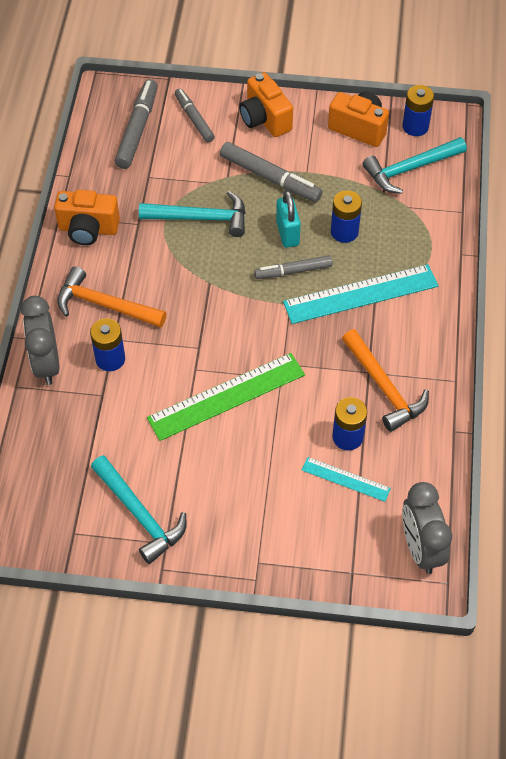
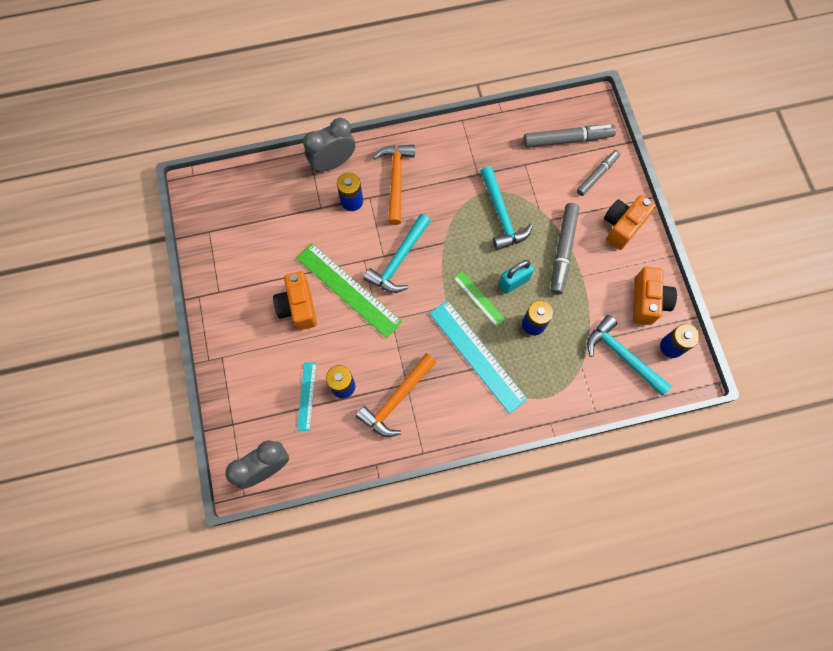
camera: 70 degrees right, 15 degrees up
(88, 229) = (458, 143): orange camera -> orange camera (298, 307)
(139, 514) = (235, 267): turquoise hammer -> turquoise hammer (399, 260)
(293, 271) = (479, 298): grey marker -> green ruler

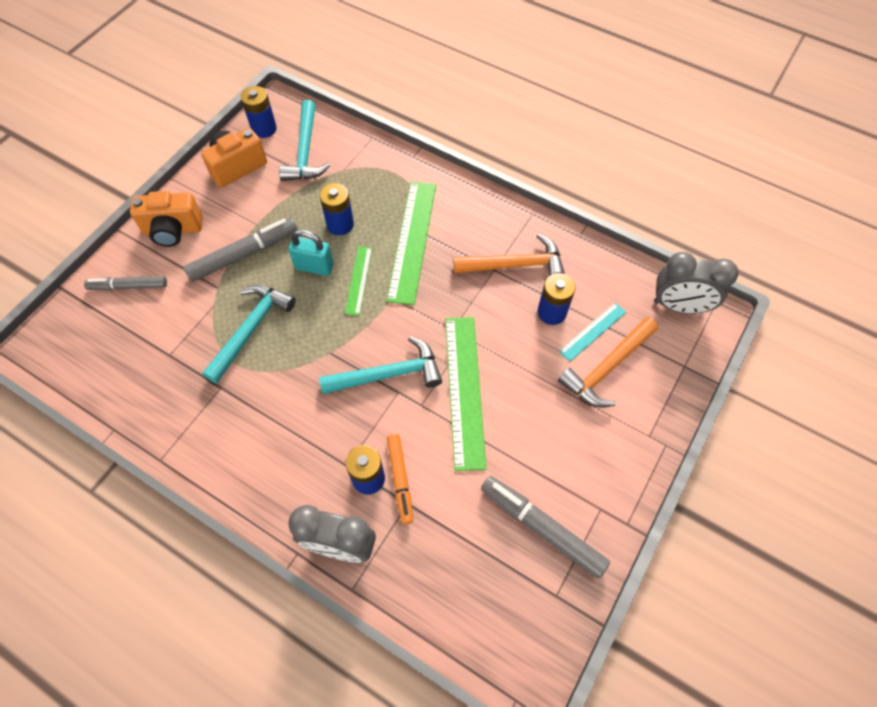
camera: 135 degrees left, 10 degrees down
(298, 307) = (529, 417): orange camera -> none
(335, 214) = (400, 479): none -> orange marker
(396, 180) = (301, 458): orange hammer -> orange hammer (607, 368)
(477, 356) = (412, 241): turquoise ruler -> green ruler
(567, 139) = (103, 341): grey marker -> grey marker (542, 528)

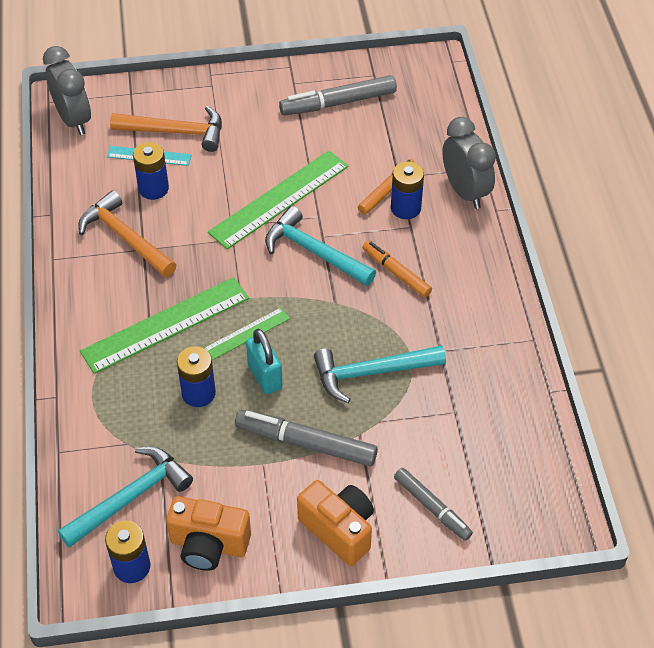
camera: 130 degrees left, 10 degrees down
(314, 415) = (396, 273): none -> orange marker
(542, 528) = (338, 103): grey marker -> grey marker turned 75 degrees clockwise

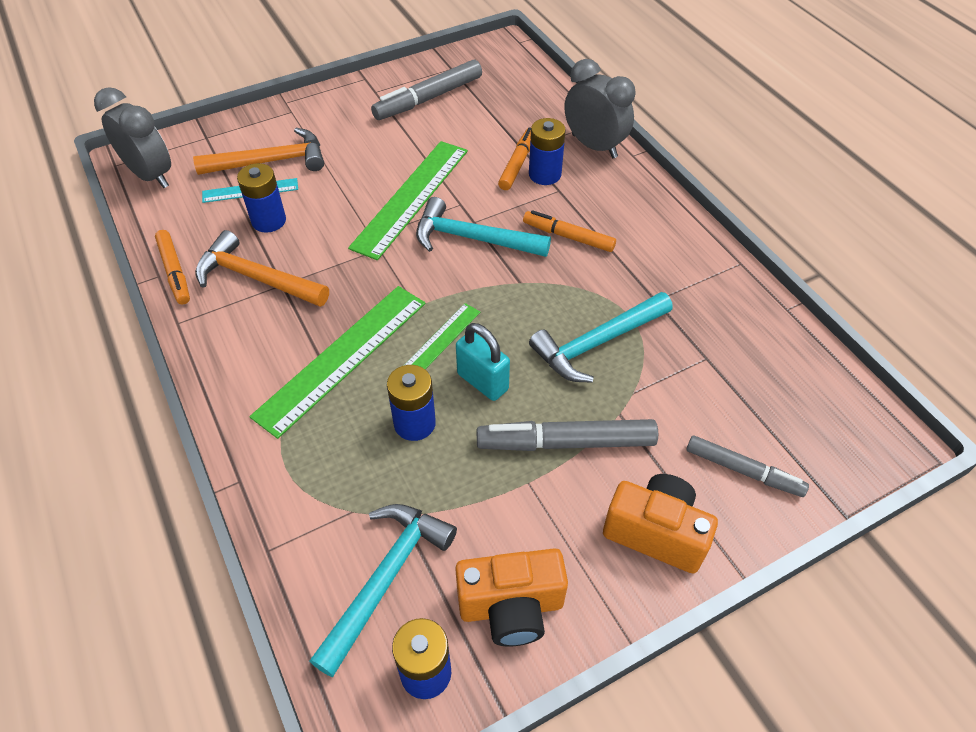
camera: 20 degrees left, 0 degrees up
(64, 214) = (174, 272): none -> orange marker

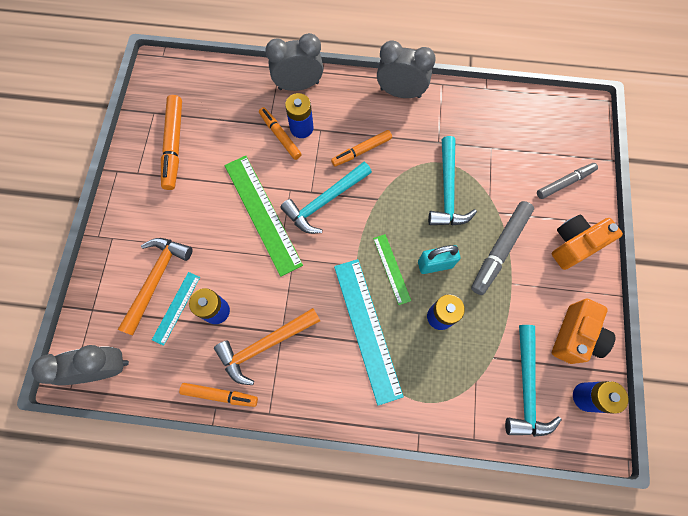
camera: 55 degrees left, 20 degrees up
(342, 357) = (367, 329): green ruler -> turquoise ruler
(385, 579) = (526, 387): turquoise hammer -> turquoise hammer turned 150 degrees counterclockwise
(428, 98) = (174, 145): grey marker -> orange marker
(683, 231) = (400, 93): none -> grey clock

